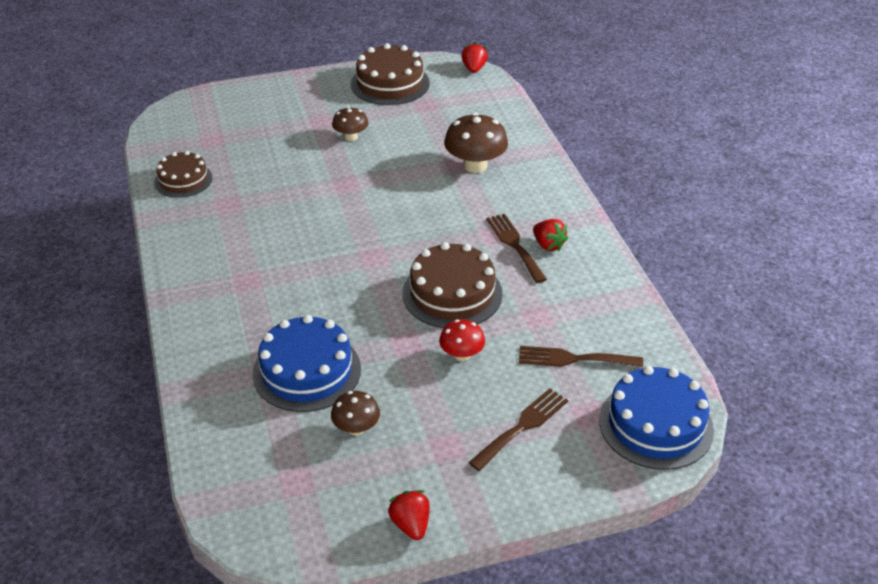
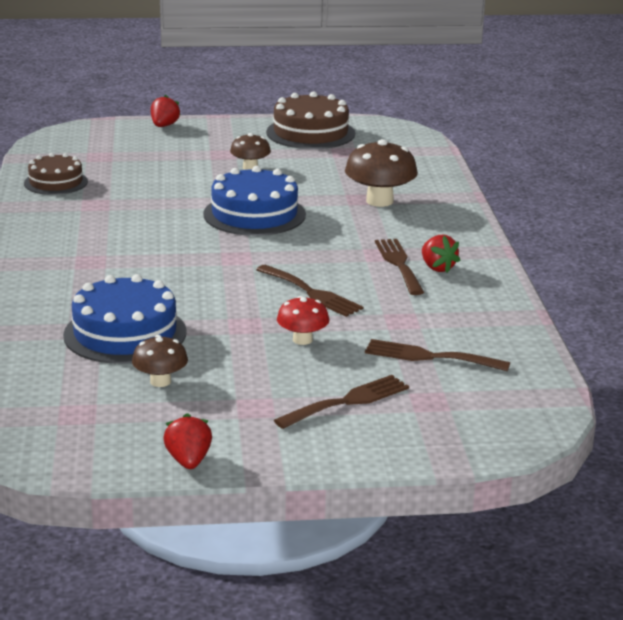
camera: 10 degrees right, 15 degrees down
(452, 293) = (312, 293): brown cake -> brown fork
(474, 69) = (409, 130): red strawberry -> red strawberry (164, 126)
(656, 424) = (504, 417): blue cake -> blue cake (254, 214)

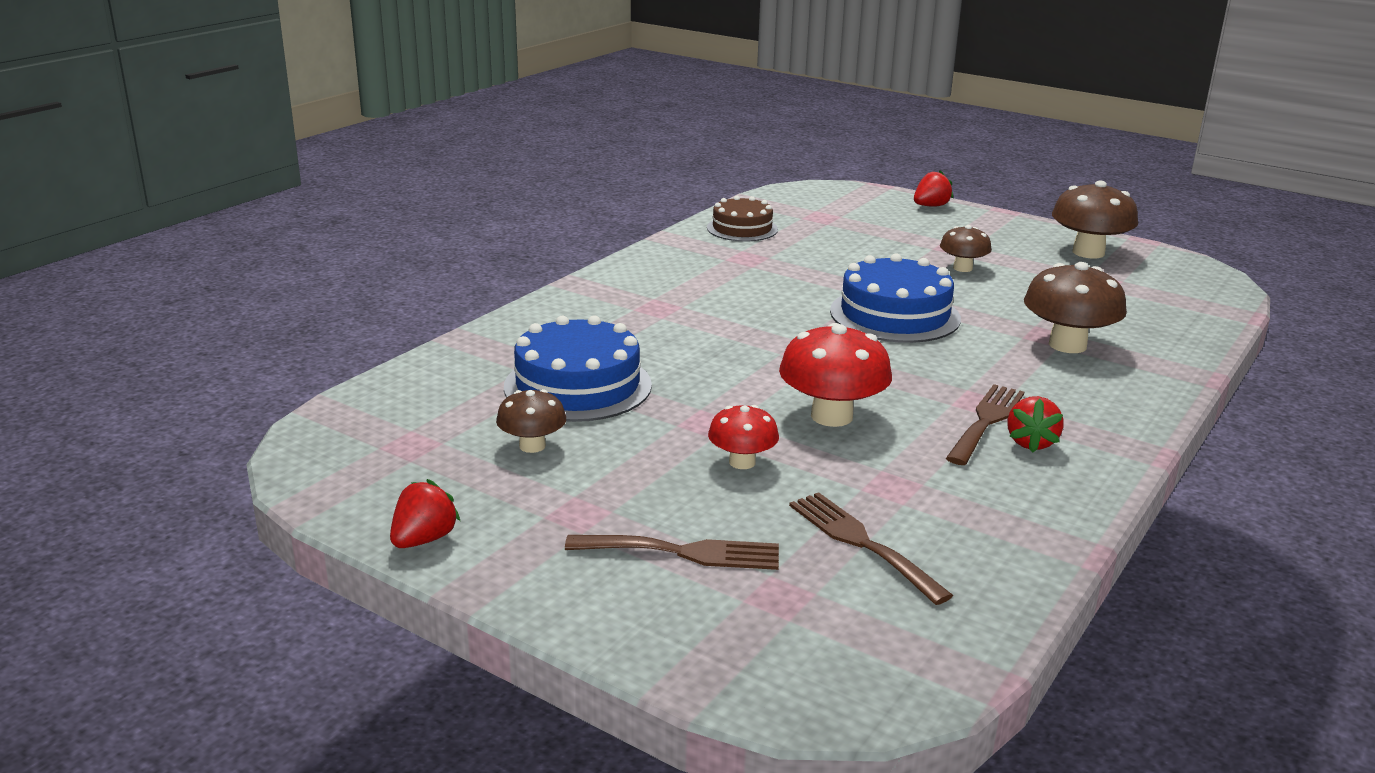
camera: 40 degrees right, 0 degrees up
(310, 133) = (1088, 252): brown cake -> brown mushroom
(312, 293) = (831, 416): brown fork -> red mushroom

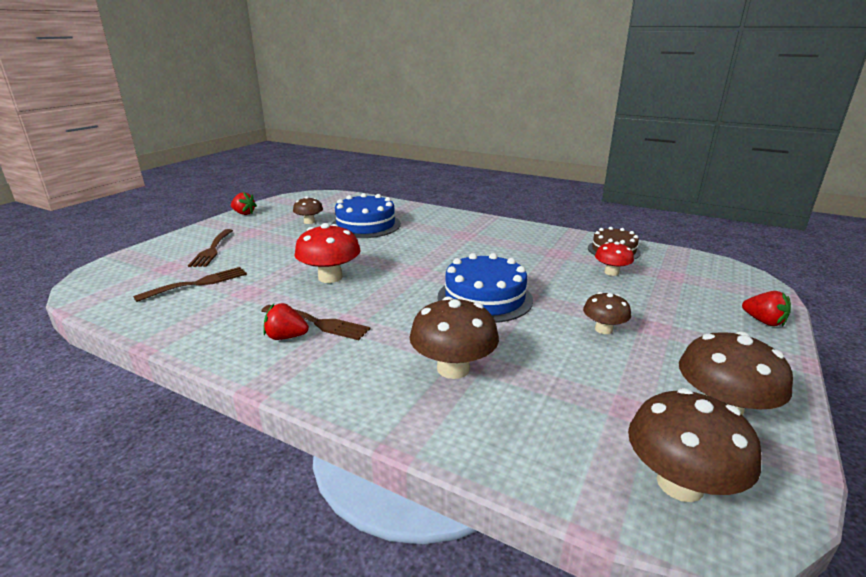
camera: 85 degrees right, 0 degrees up
(742, 462) = (284, 258): red mushroom -> red mushroom (611, 272)
(1187, 283) = (680, 484): none -> brown mushroom

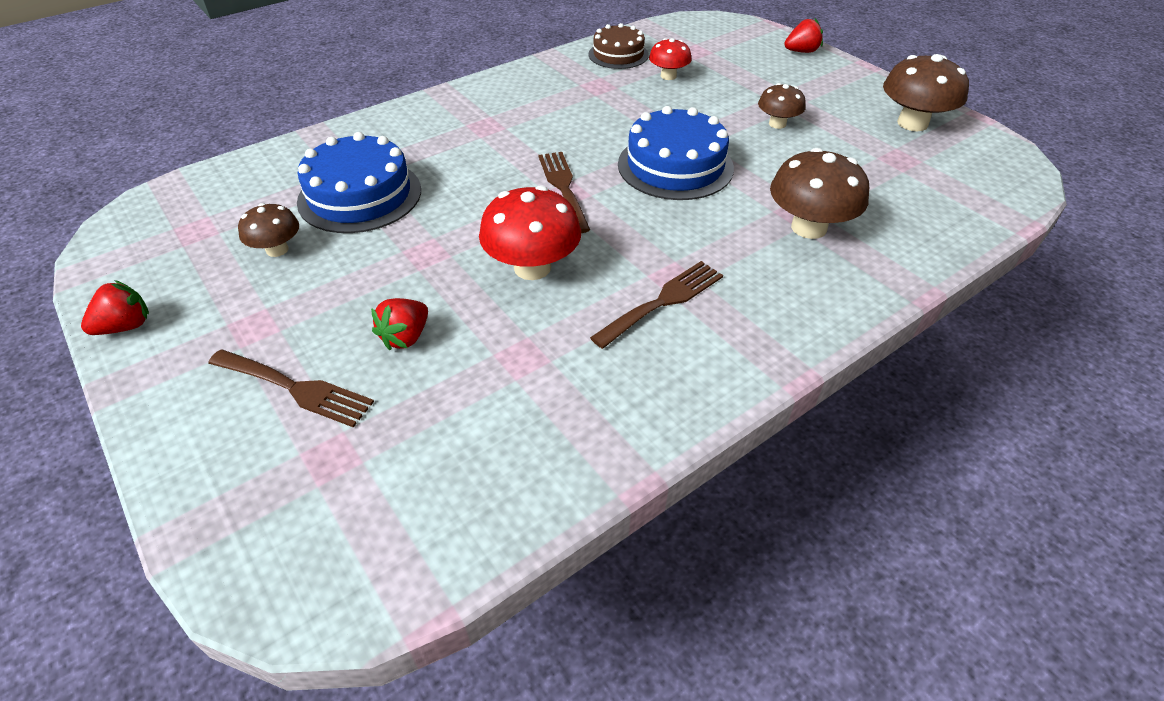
camera: 65 degrees left, 20 degrees up
(198, 283) = (444, 415): brown fork -> brown fork (563, 187)
(286, 337) = (685, 335): red strawberry -> red strawberry (406, 337)
(680, 484) = (986, 174): brown mushroom -> none

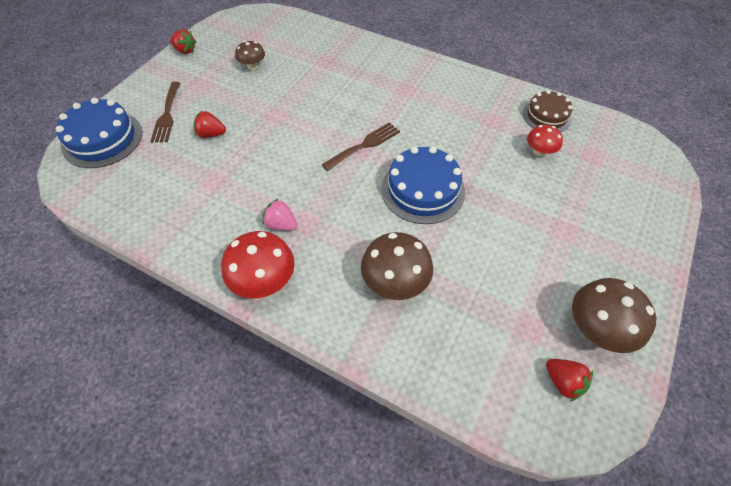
camera: 65 degrees right, 10 degrees up
(360, 195) = (309, 72): blue cake -> blue cake (102, 139)
(532, 267) = (283, 159): red mushroom -> red mushroom (264, 280)
(663, 301) = (281, 224): brown fork -> pink strawberry
(777, 124) = (521, 233): brown mushroom -> none
(801, 51) = (658, 222): red strawberry -> red strawberry (563, 382)

